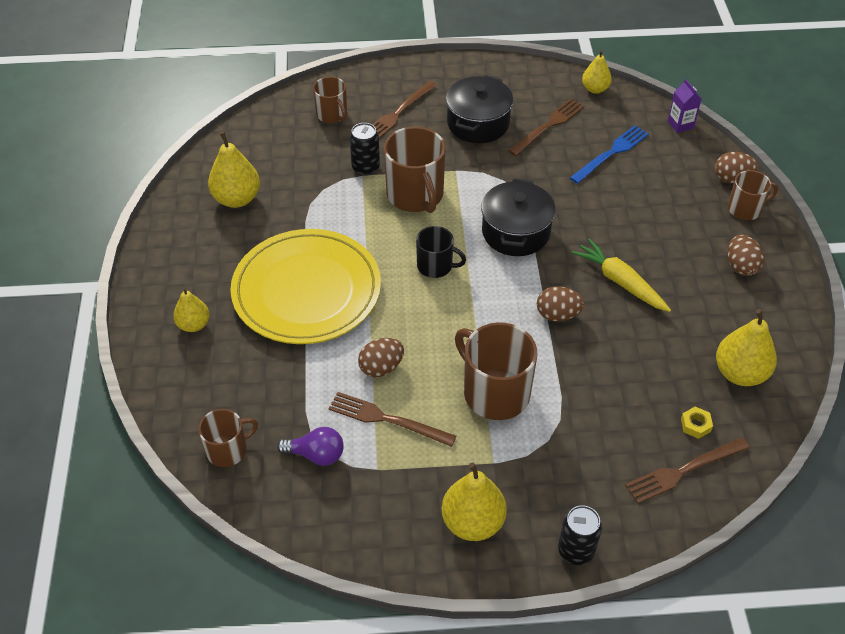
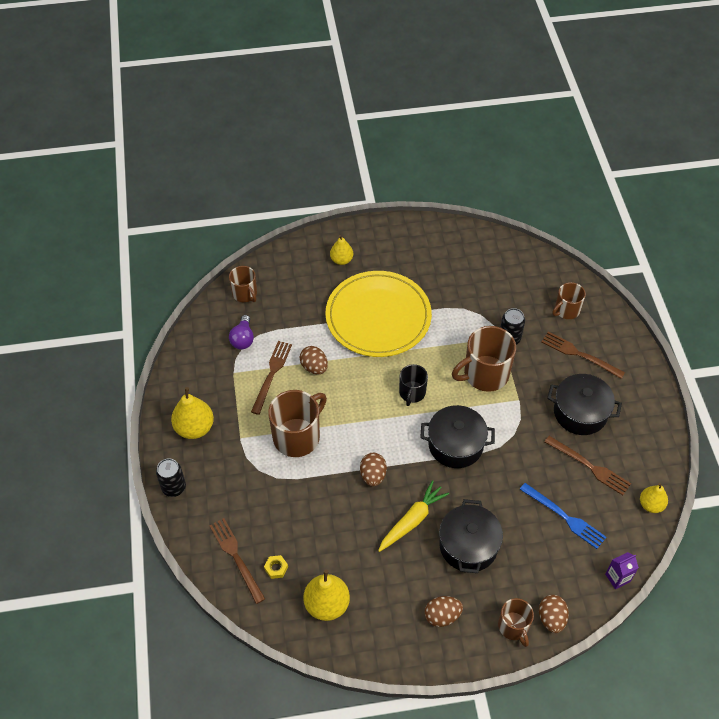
camera: 85 degrees right, 5 degrees up
(237, 199) = (461, 264): yellow pear -> none
(651, 235) = (468, 546): none -> black pot

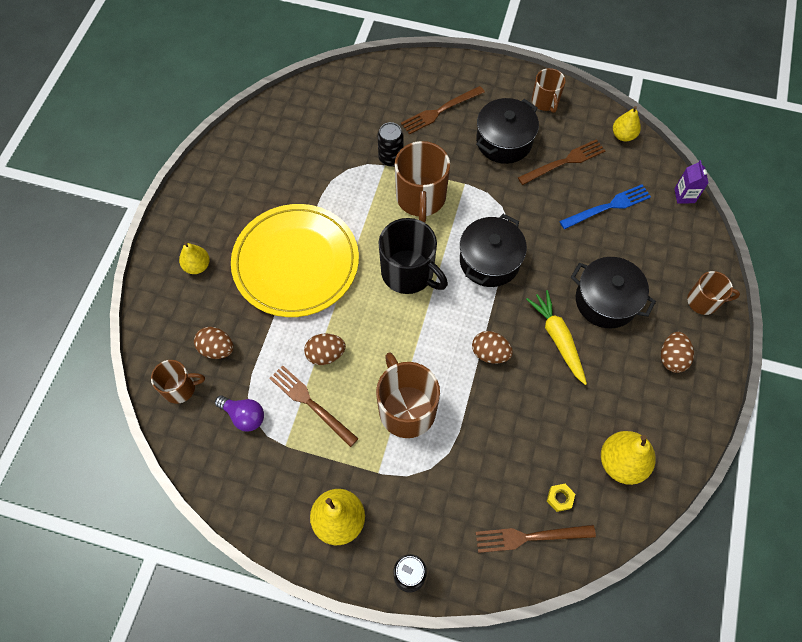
camera: 65 degrees left, 10 degrees up
(412, 393) = (409, 273): black mug -> black mug, size x1.71
(551, 618) = (706, 266): brown egg -> brown egg (217, 349)
(566, 310) = (384, 97): brown mug -> brown mug (545, 101)

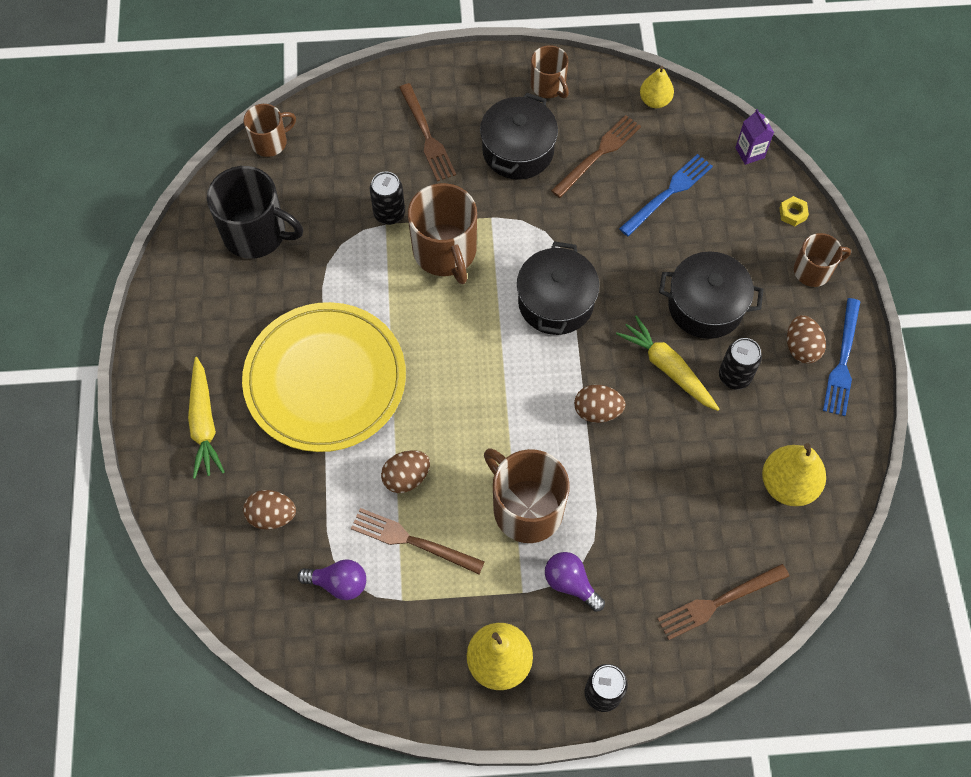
camera: 20 degrees left, 0 degrees up
(180, 388) = (247, 577): brown mug -> brown mug (270, 142)
(197, 266) = (204, 423): yellow pear -> yellow carrot
(409, 273) = (466, 347): black mug -> black mug (256, 233)
(418, 479) = (570, 583): none -> purple light bulb
(440, 111) = (427, 135): brown fork -> brown fork turned 60 degrees counterclockwise
(560, 498) = (735, 548): yellow nut -> yellow nut (792, 213)
(609, 362) = (734, 376): none -> black can
(702, 379) = (842, 360): none -> blue fork

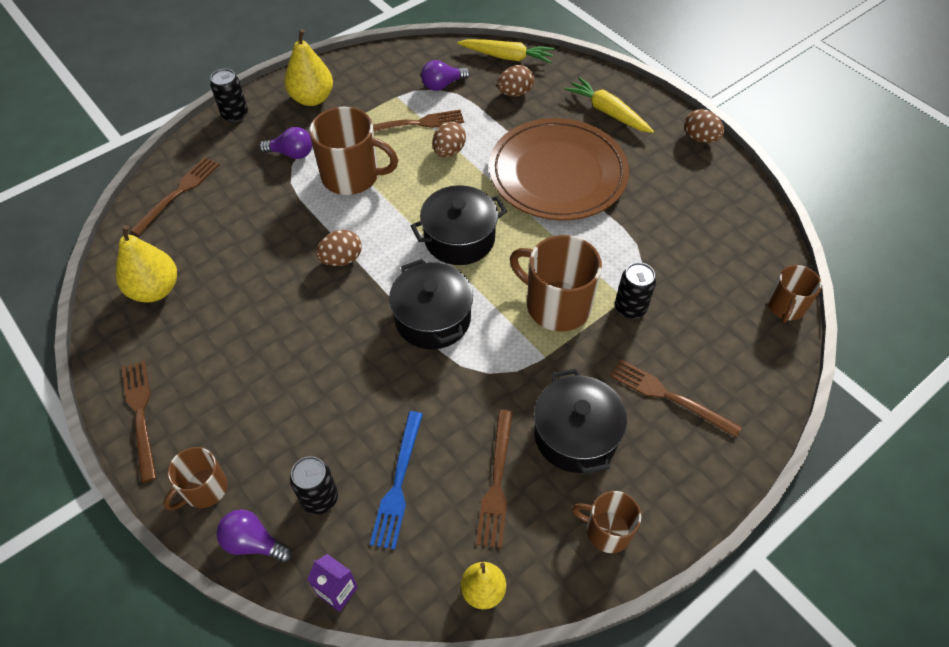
camera: 145 degrees right, 10 degrees down
(256, 233) = (711, 234): black mug -> none
(325, 380) = (557, 174): yellow plate -> brown plate
(667, 368) = (302, 320): yellow carrot -> yellow carrot (507, 57)
(705, 306) = (297, 391): black pot -> black pot (459, 238)
(734, 376) = (239, 346): black can -> black can (319, 498)
(792, 213) = (253, 543): yellow nut -> purple light bulb
(801, 348) = (187, 404): brown egg -> brown egg (700, 138)
(842, 360) = (141, 415): blue fork -> brown fork

